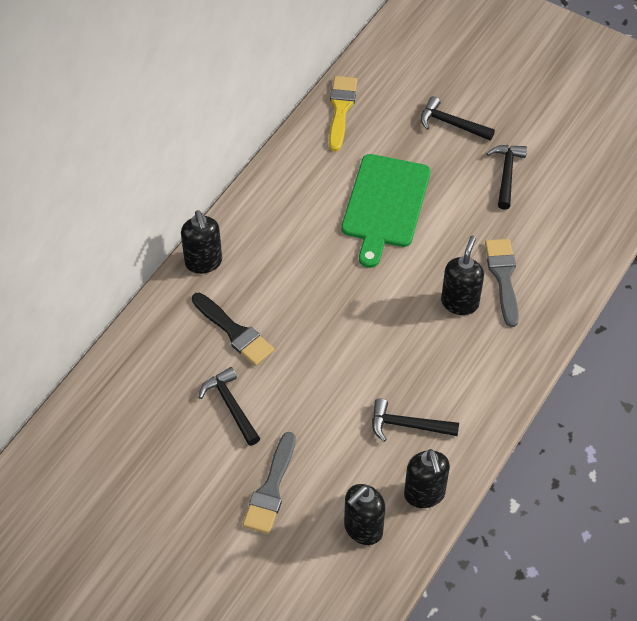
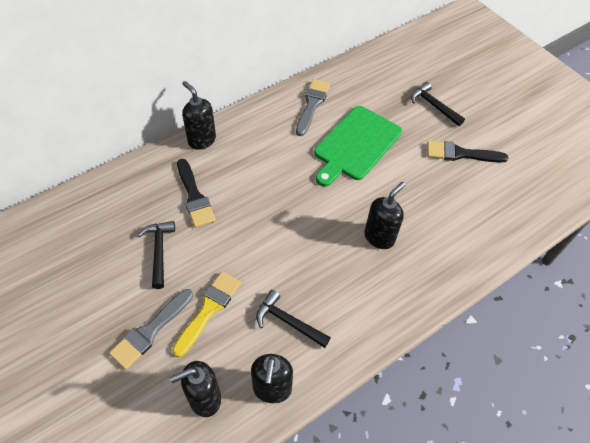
camera: 20 degrees right, 0 degrees up
(203, 262) = (201, 140): black soap dispenser -> black soap dispenser turned 135 degrees clockwise
(341, 109) = (356, 71): yellow brush -> yellow brush (209, 310)
(503, 277) = (424, 230): grey brush -> grey brush (312, 105)
(506, 174) = (461, 154): black hammer -> black brush

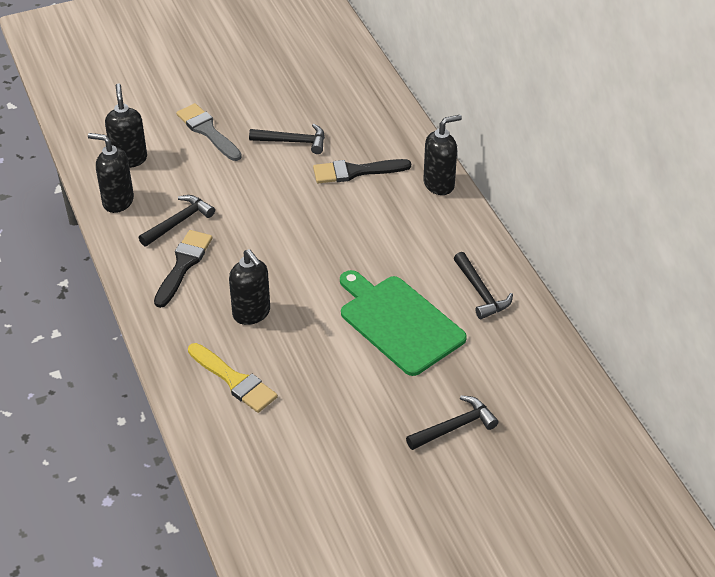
camera: 105 degrees right, 10 degrees down
(209, 310) = (214, 169): yellow brush -> yellow brush (234, 380)
(312, 105) = (481, 292): grey brush -> black hammer
(461, 154) = (356, 431): black brush -> black brush (183, 265)

